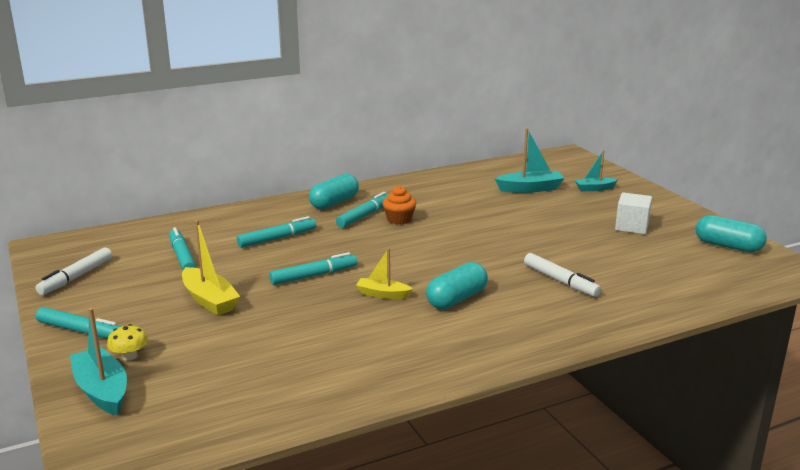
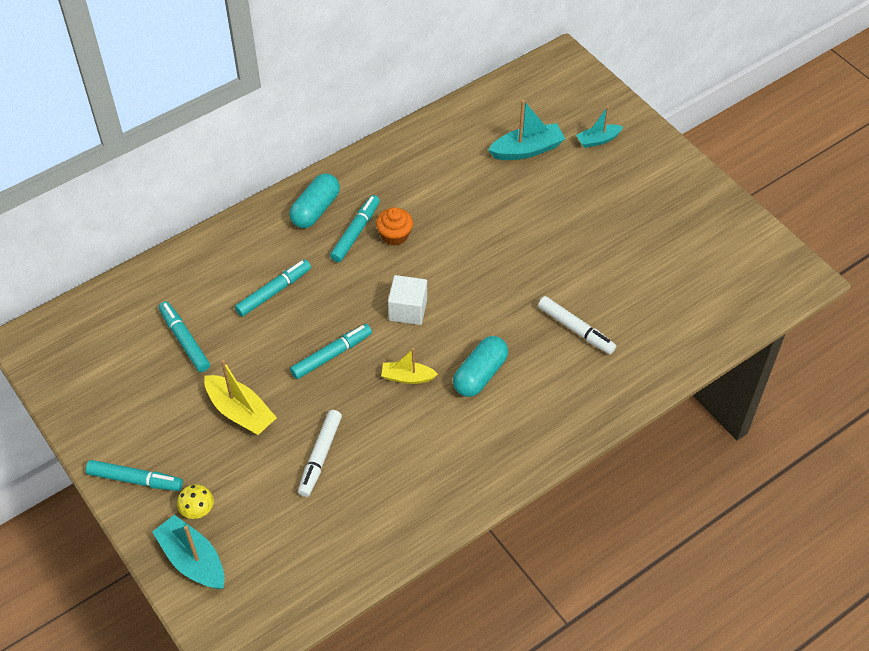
camera: 10 degrees left, 30 degrees up
(77, 277) = (89, 393): white marker -> white marker (320, 456)
(631, 227) = (640, 216): white cube -> white cube (408, 310)
(728, 246) = (737, 241): turquoise capsule -> none

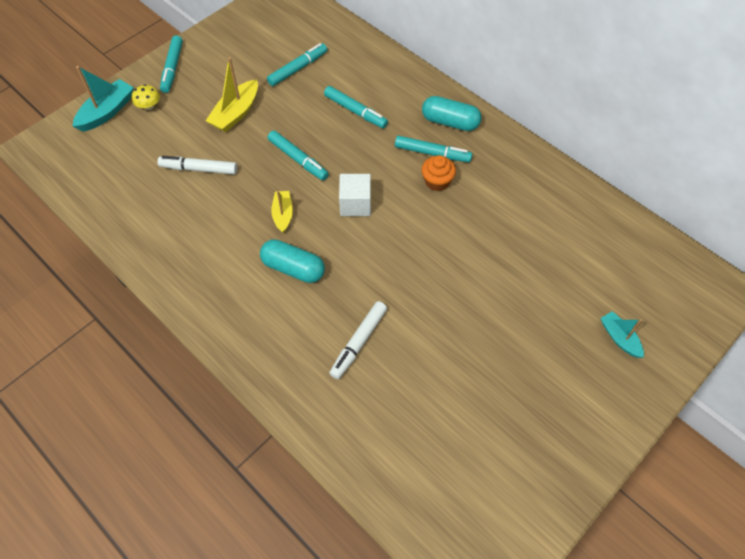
camera: 80 degrees right, 5 degrees up
(527, 150) = (580, 273): turquoise boat -> none

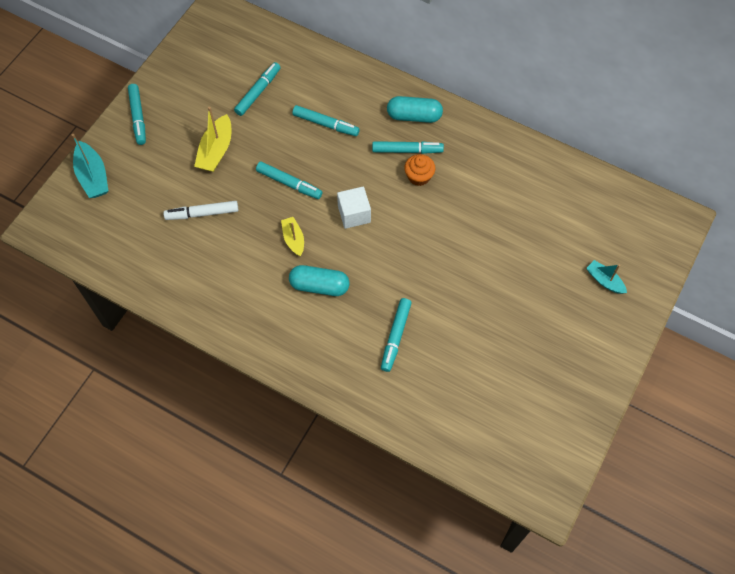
camera: 15 degrees left, 5 degrees up
(107, 112) = (93, 176): turquoise boat -> turquoise boat turned 135 degrees clockwise
(149, 106) = (131, 161): yellow mushroom -> none
(359, 342) = (396, 336): white marker -> turquoise marker

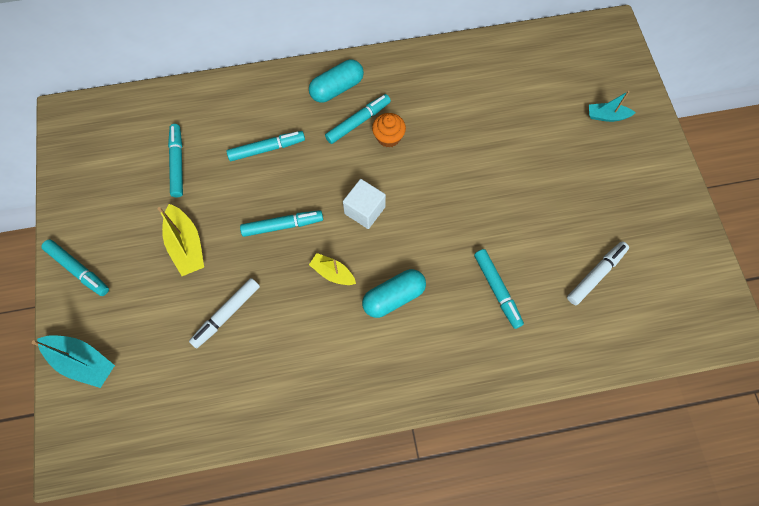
camera: 40 degrees left, 5 degrees up
(478, 382) = (595, 275): none -> white marker

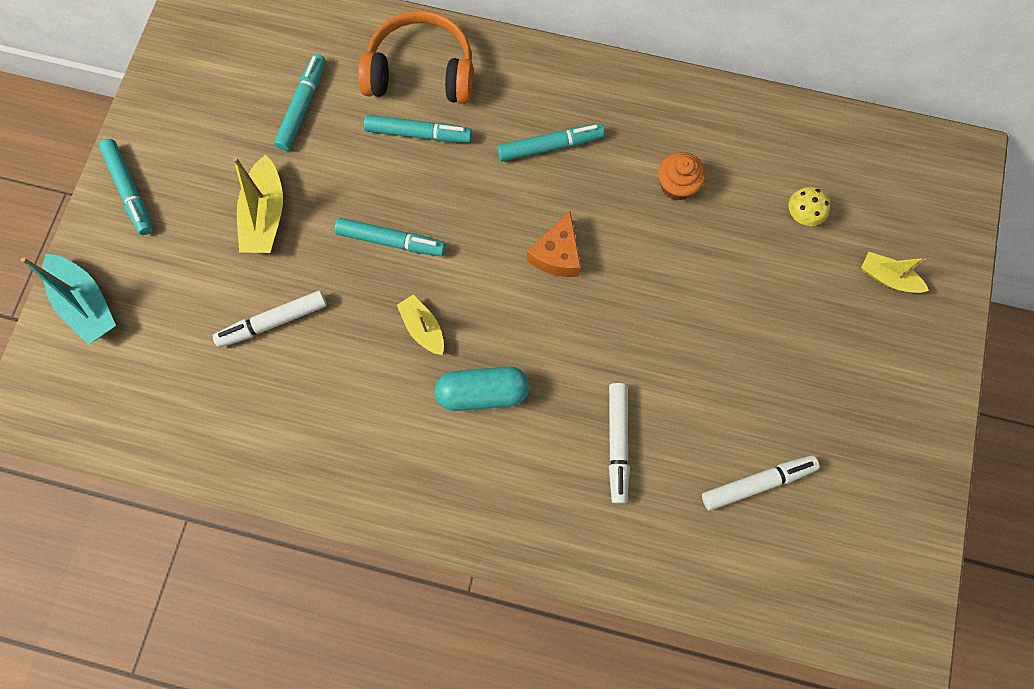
camera: 25 degrees right, 5 degrees up
(249, 109) = (421, 72): none -> orange headphones
(337, 88) = (544, 90): turquoise capsule -> none
(364, 210) = (501, 266): white cube -> none
(388, 137) = (579, 183): orange cupcake -> orange cupcake (677, 185)
(397, 187) = (557, 254): none -> orange cheese
(497, 289) = (617, 442): turquoise marker -> white marker
(537, 99) = (803, 214): none -> yellow mushroom
(607, 116) = (887, 278): turquoise boat -> yellow boat

